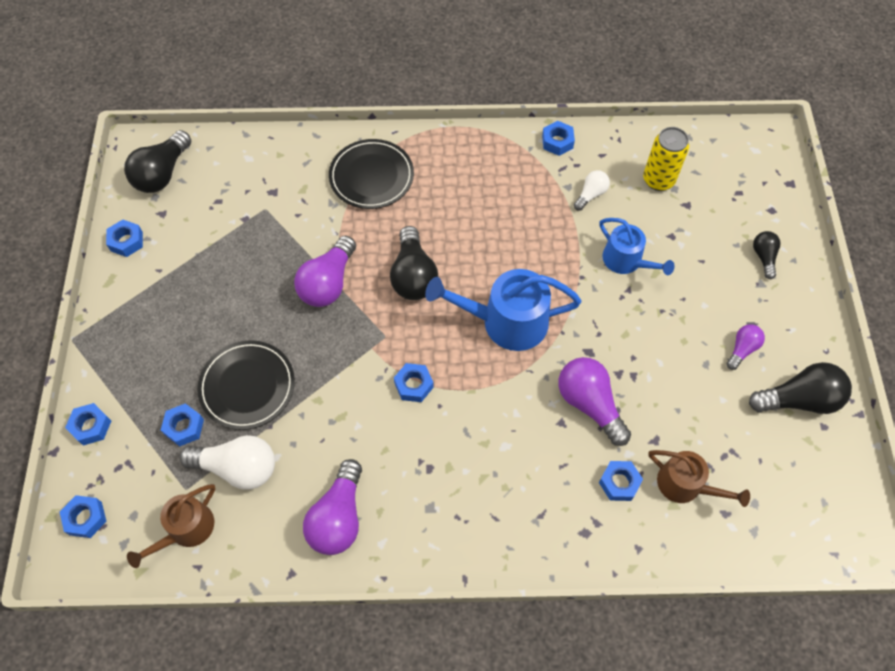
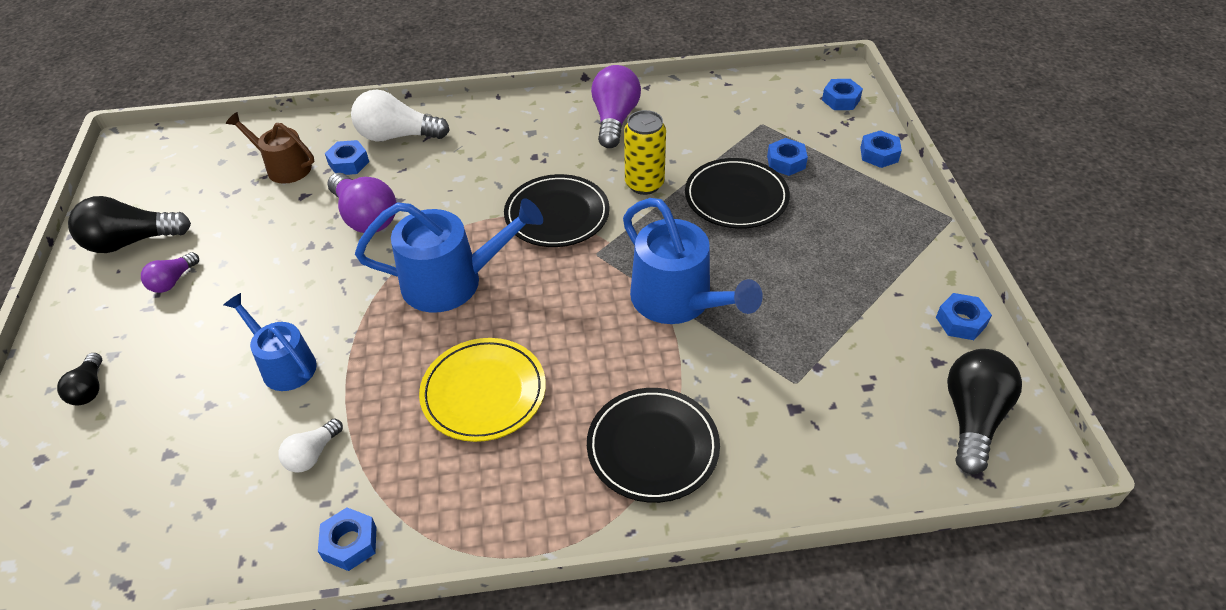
camera: 175 degrees right, 15 degrees down
(186, 530) = (747, 101): brown watering can -> none
(237, 468) = (719, 140): white light bulb -> white light bulb (397, 136)
(328, 283) = (678, 300): purple light bulb -> blue watering can
(413, 275) = (571, 319): black light bulb -> none
(413, 385) = (557, 215): blue nut -> black plate
(480, 224) = (483, 392): none -> yellow plate
(658, 180) = (198, 490): yellow can -> yellow can (644, 184)

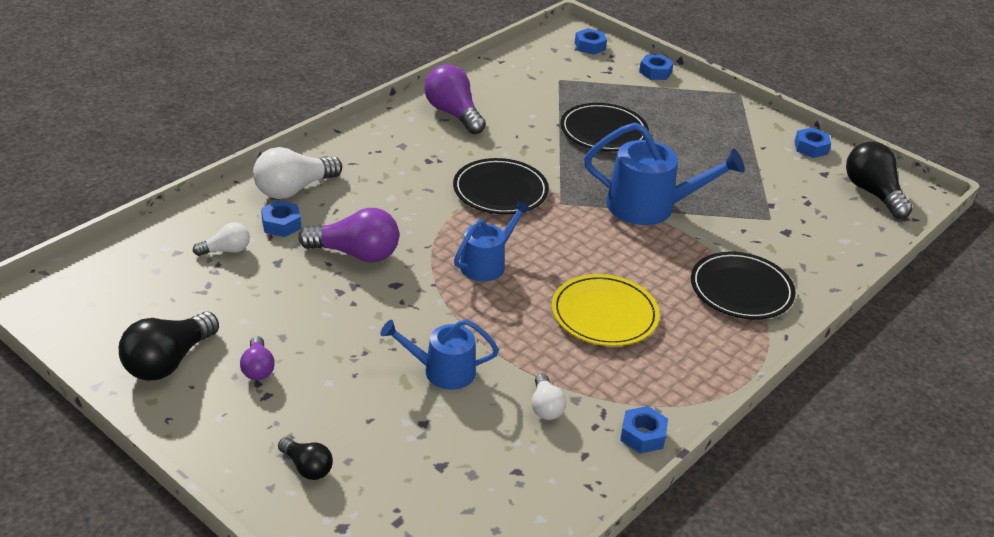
camera: 45 degrees left, 10 degrees down
(284, 167) = (226, 250): brown watering can -> white light bulb
(452, 281) = (486, 263): blue watering can -> blue watering can, size x0.63
(644, 184) = (533, 147): yellow can -> none
(786, 162) = (606, 98): blue nut -> none

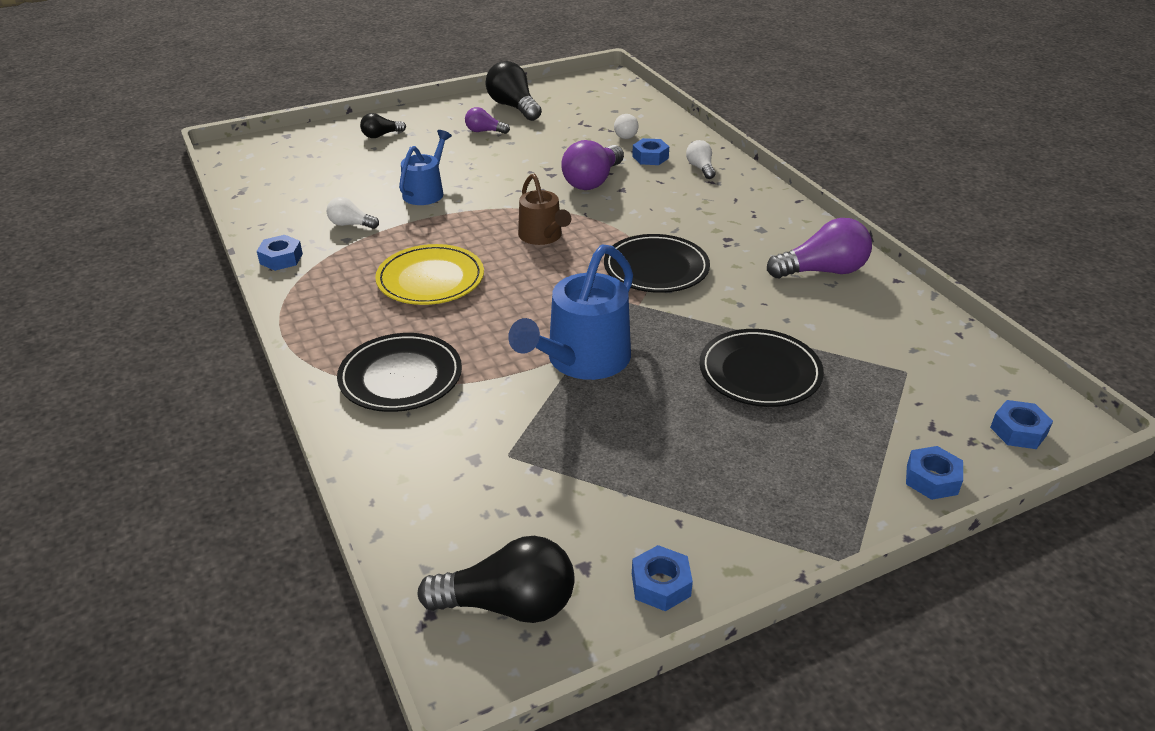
camera: 115 degrees right, 0 degrees up
(294, 189) = (700, 168): white light bulb -> white light bulb, size x0.55
(486, 263) = (542, 236): blue watering can -> brown watering can

